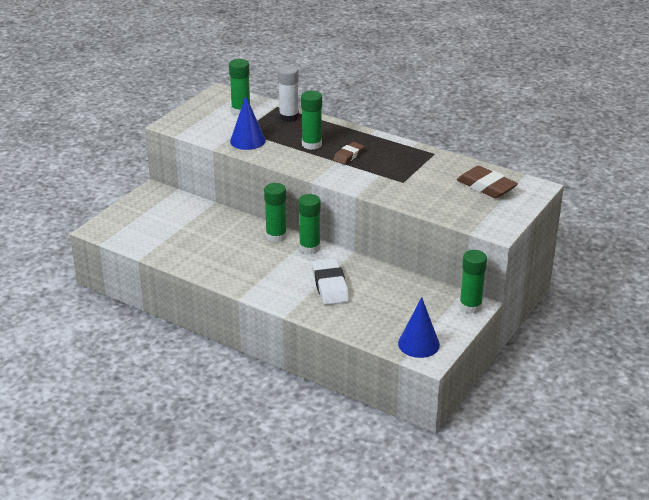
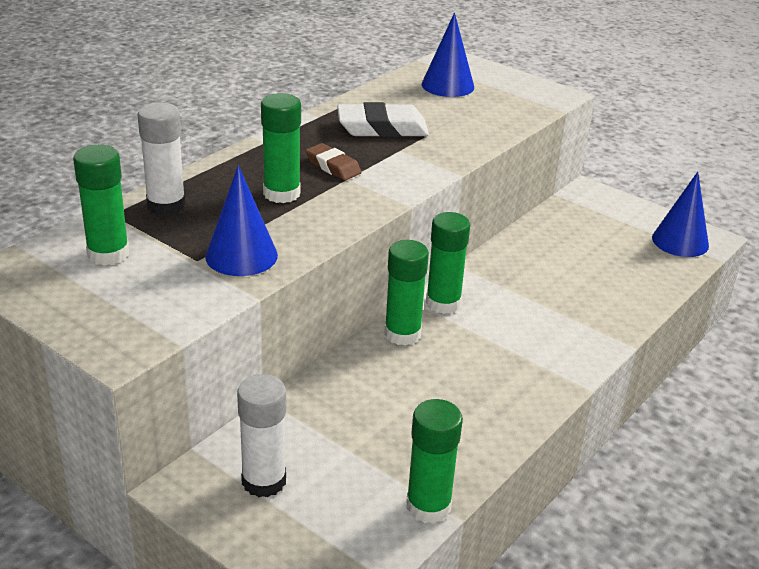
camera: 85 degrees left, 0 degrees up
(158, 207) = (264, 481): none -> white glue stick
(330, 286) = (550, 295): white eraser -> white eraser (382, 128)
(470, 306) = (592, 195): green glue stick -> green glue stick (428, 506)
(486, 187) = (447, 85): brown eraser -> blue cone

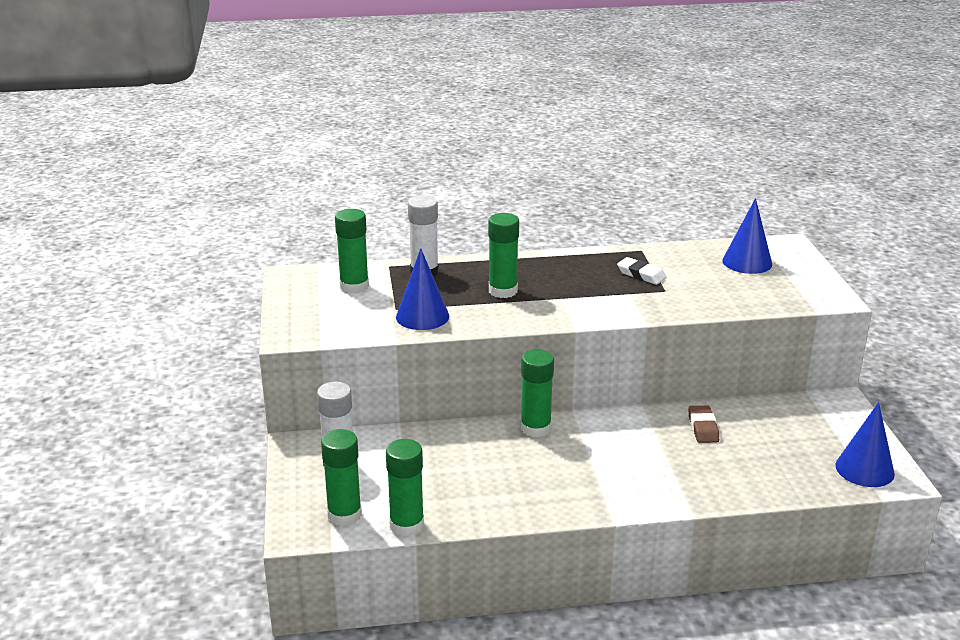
camera: 45 degrees right, 5 degrees down
(333, 166) = (563, 287): brown eraser -> brown eraser (703, 428)
(382, 128) = (641, 275): white eraser -> white eraser, size x0.60
(443, 303) = (592, 423): green glue stick -> green glue stick (344, 514)

